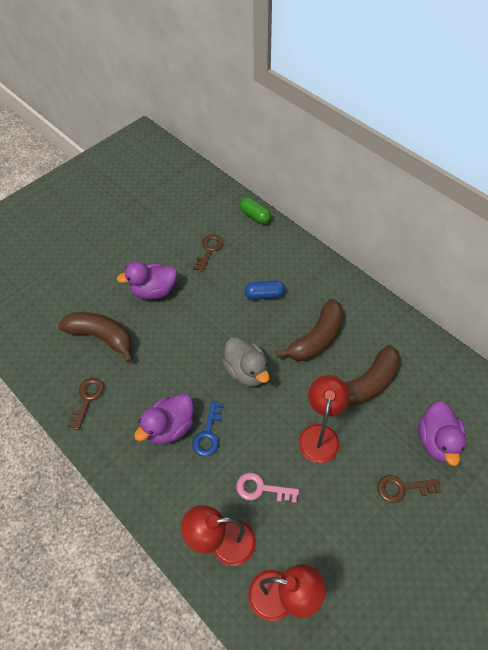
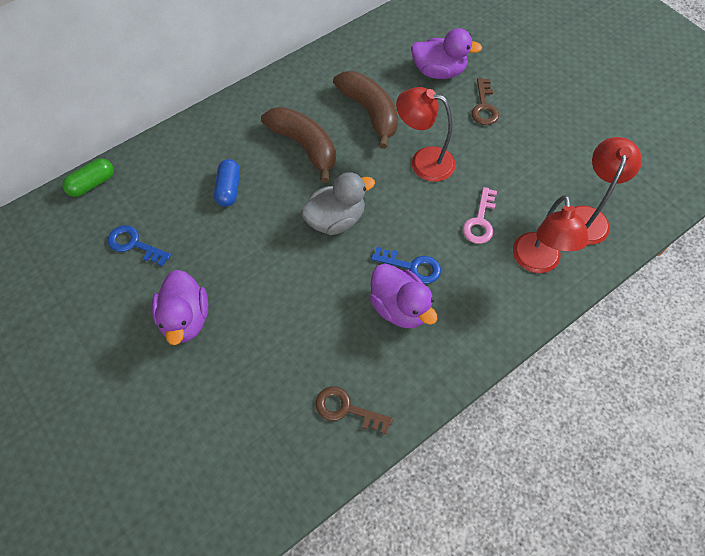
camera: 85 degrees left, 5 degrees up
(102, 337) = (250, 391): brown banana -> none
(209, 250) = (134, 244): brown key -> blue key

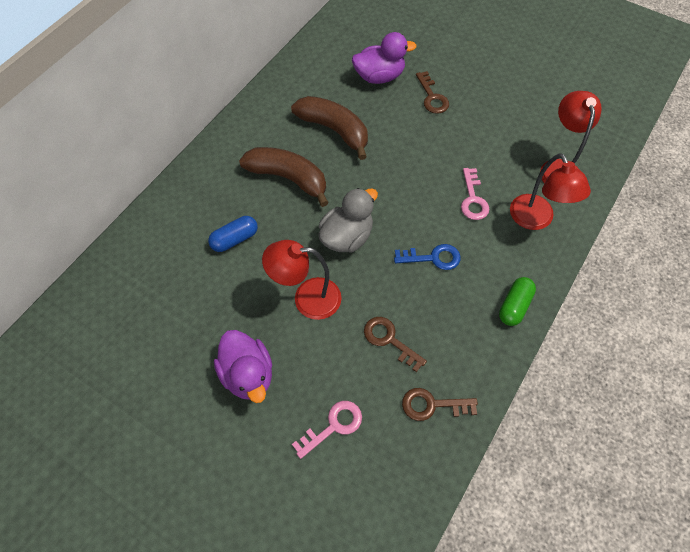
camera: 20 degrees left, 0 degrees up
(92, 184) = (97, 275): green capsule -> green capsule (514, 306)
(134, 244) = (165, 320): blue key -> none
(229, 189) = (235, 239): blue capsule -> blue capsule turned 75 degrees clockwise
(243, 394) = (333, 426): none -> pink key
(332, 332) = (389, 340): none -> brown key
(399, 307) = (438, 298): purple duck -> none
(423, 161) = (401, 161): red lamp -> red lamp (307, 298)

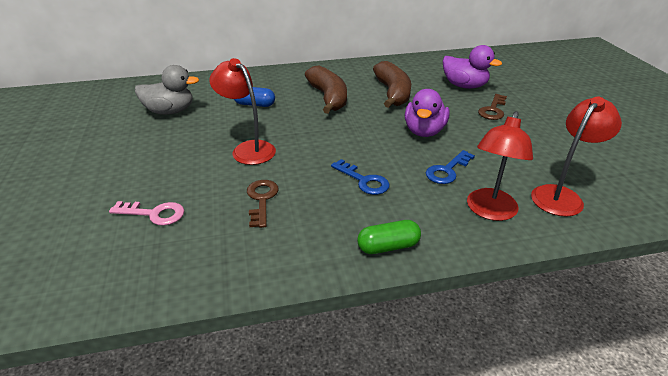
camera: 45 degrees right, 25 degrees down
(248, 374) = (158, 158): purple duck -> purple duck (424, 131)
(347, 237) = (320, 138): grey duck -> grey duck (170, 111)
(432, 405) = (229, 253): brown key -> none
(473, 199) = (447, 171): pink key -> blue key

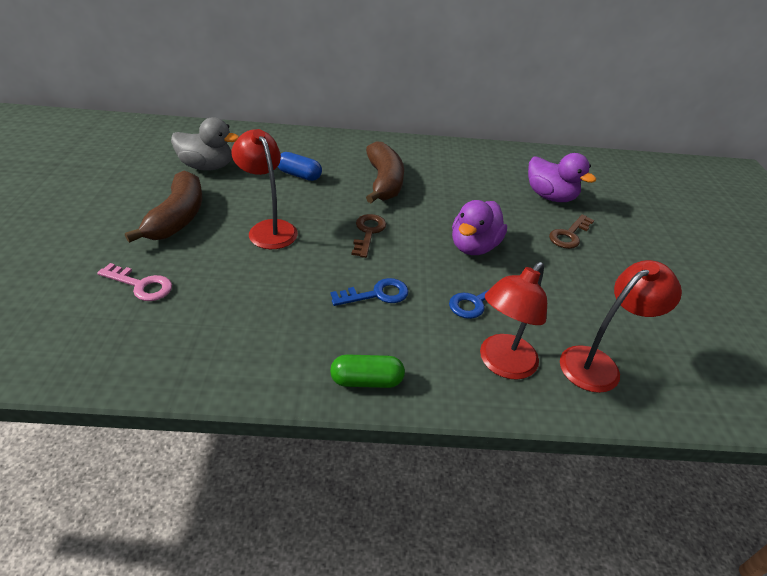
camera: 10 degrees right, 5 degrees up
(261, 199) = (257, 293): brown key -> brown key (368, 232)
(364, 181) = (377, 294): blue key -> blue key turned 75 degrees counterclockwise
(392, 93) = (460, 190): brown banana -> brown banana (177, 217)

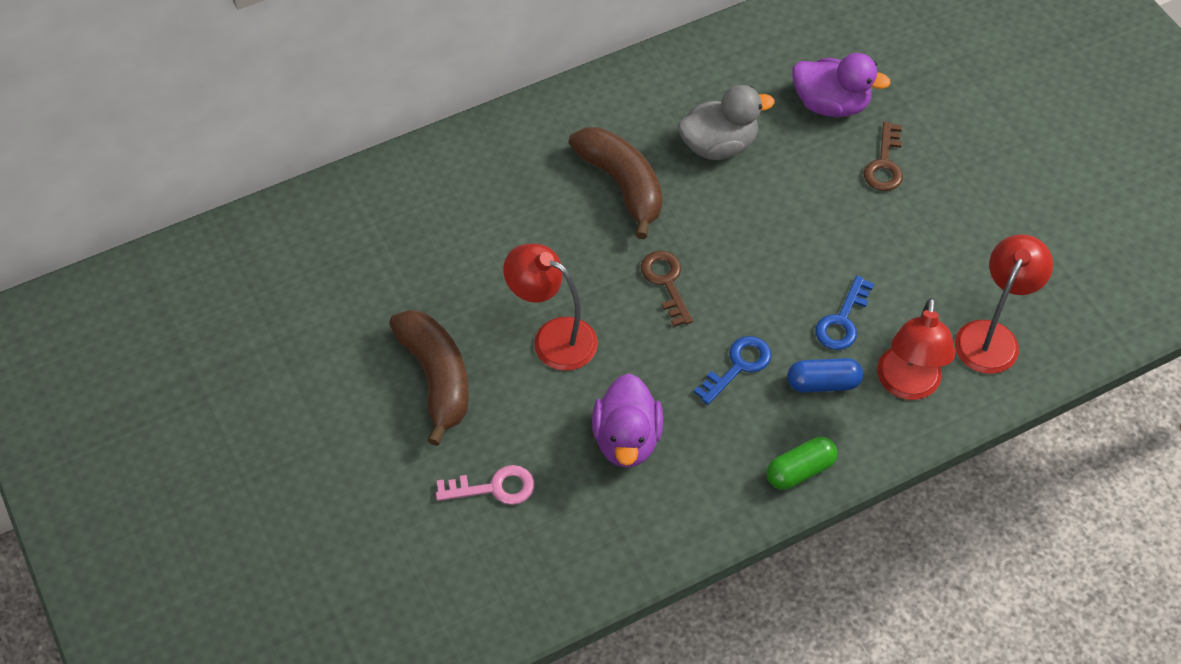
camera: 25 degrees left, 15 degrees up
(207, 166) = (385, 277): grey duck -> grey duck (719, 145)
(299, 175) = (511, 229): blue capsule -> blue capsule (823, 383)
(474, 246) = (793, 241): purple duck -> purple duck (627, 439)

